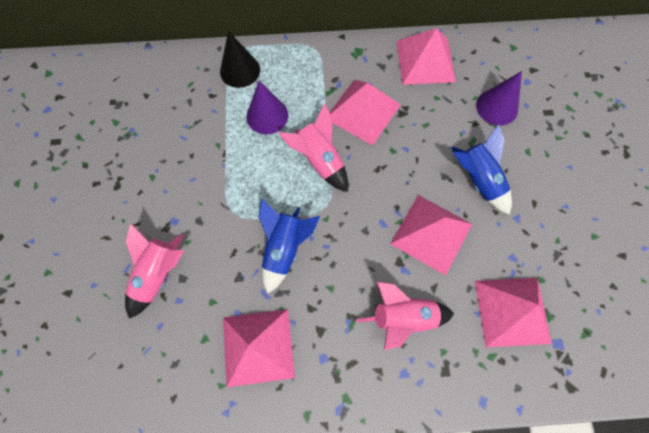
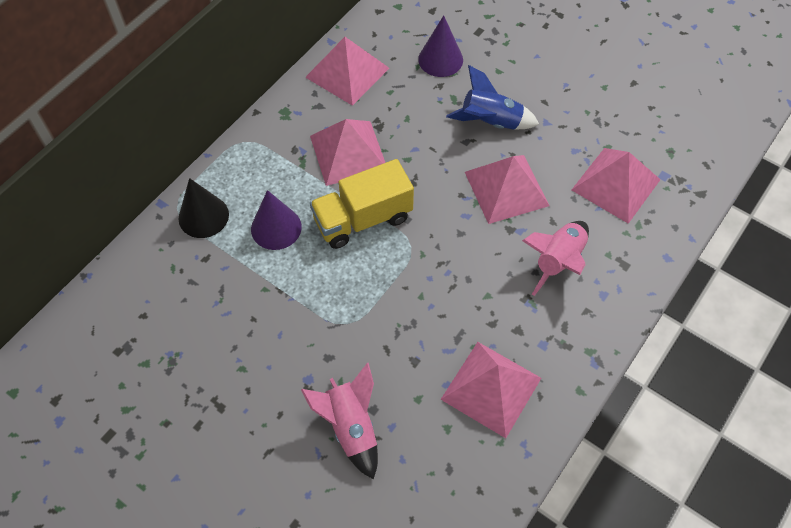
camera: 50 degrees left, 10 degrees down
(284, 248) = (421, 305): blue rocket -> none
(319, 160) = (363, 219): pink rocket -> yellow truck

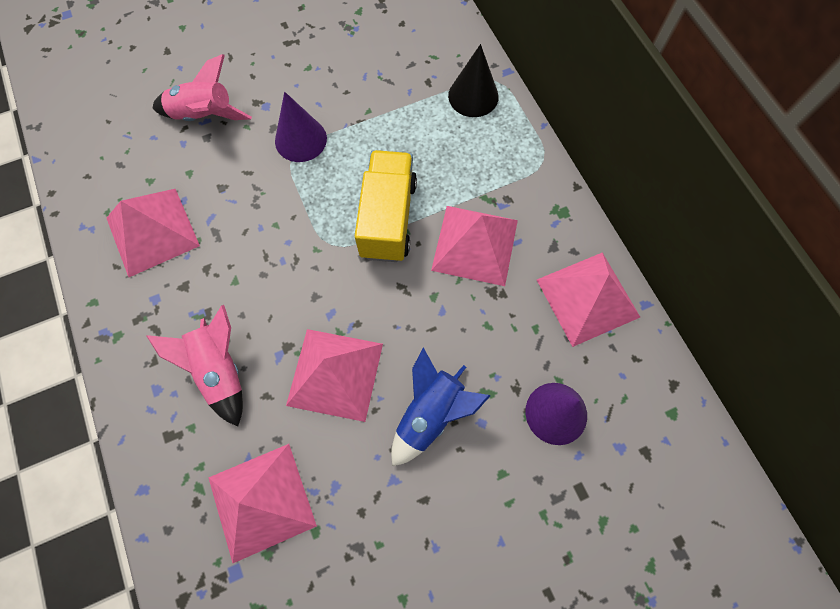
camera: 120 degrees right, 10 degrees up
(276, 228) = (425, 144): purple cone -> purple cone (300, 139)

